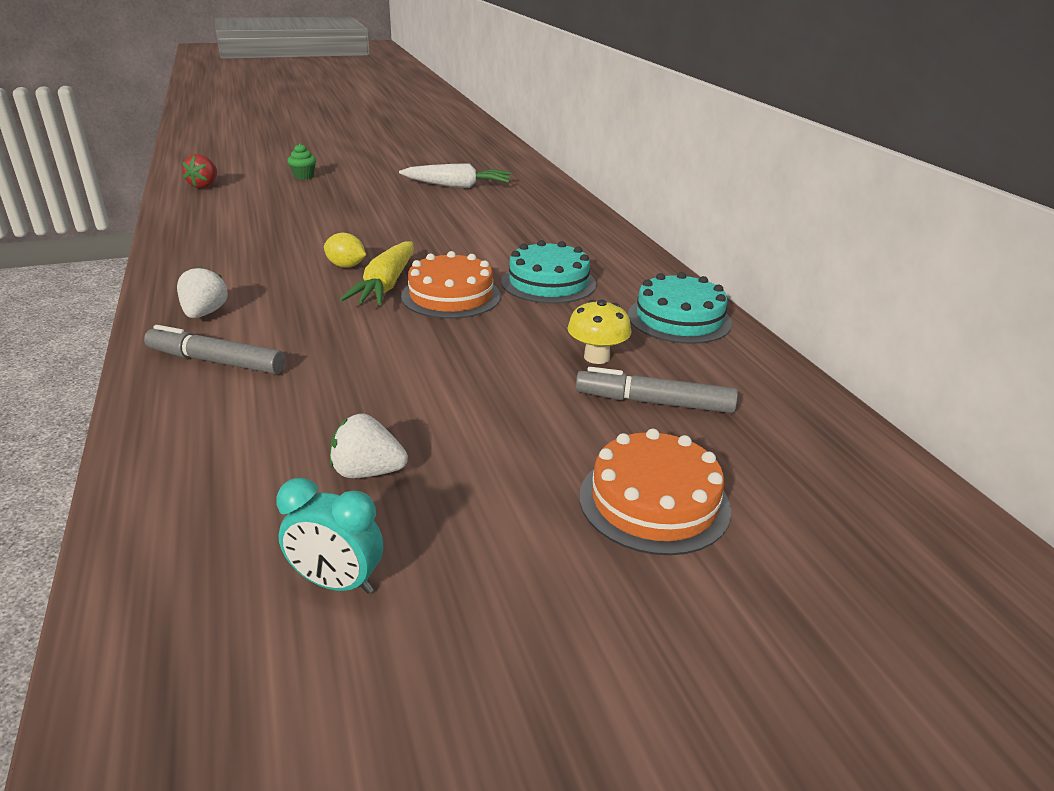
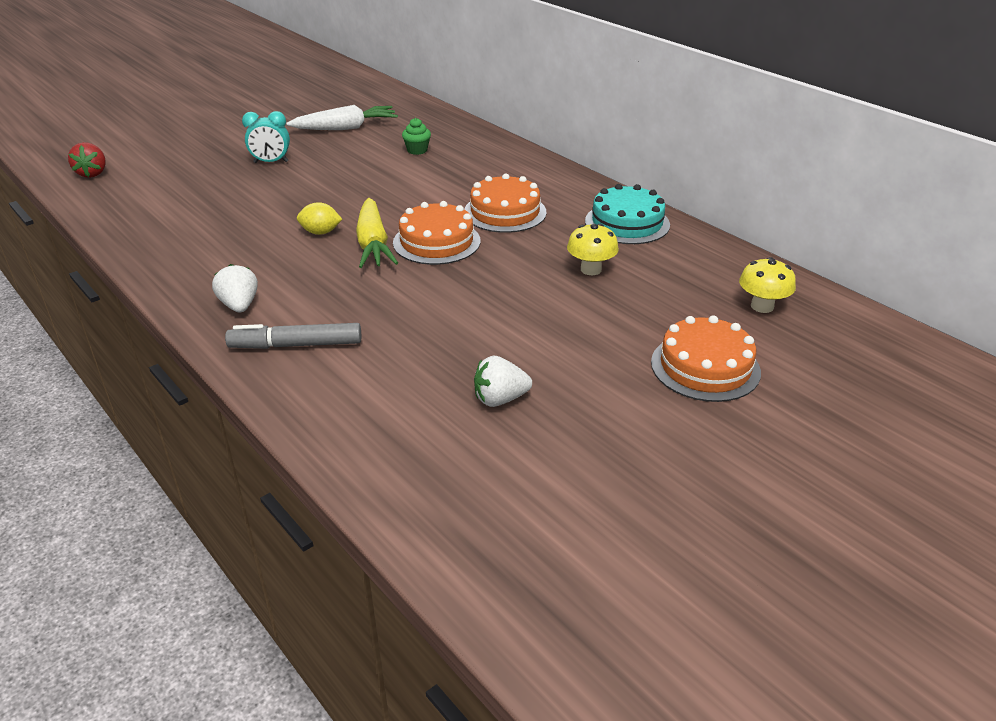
camera: 20 degrees left, 5 degrees up
(304, 176) = (185, 144): green cupcake -> green cupcake (417, 150)
(337, 583) = (547, 477): turquoise clock -> turquoise clock (271, 162)
(548, 283) = (505, 212): turquoise cake -> orange cake
(654, 402) = (656, 296): grey marker -> none
(787, 446) = (762, 306): none -> yellow mushroom

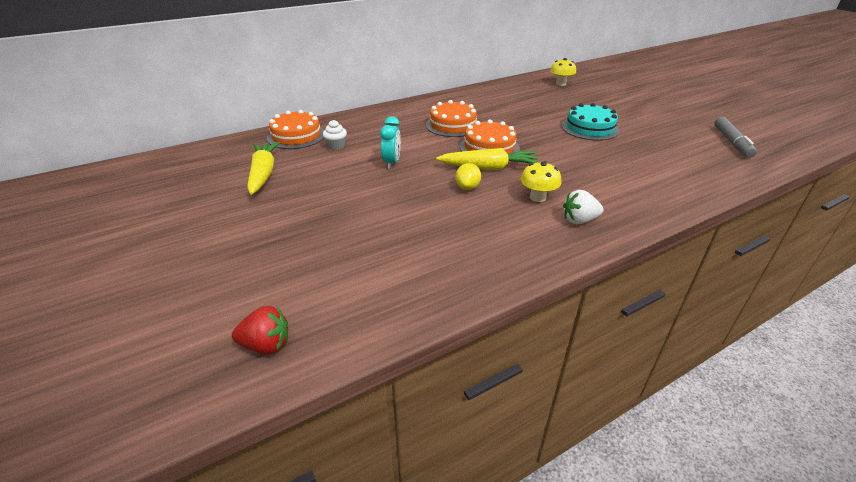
camera: 80 degrees left, 0 degrees up
(271, 162) = (316, 211): turquoise clock -> turquoise clock (392, 163)
(296, 345) = (625, 197): grey marker -> grey marker (731, 142)
(346, 128) = (263, 173): white carrot -> yellow carrot
(417, 150) = (336, 146): green cupcake -> white cupcake
(500, 399) = (657, 141): white strawberry -> none
(591, 269) = (527, 110): yellow mushroom -> yellow mushroom (537, 197)
(627, 223) = (475, 97): turquoise cake -> turquoise cake (590, 128)
(705, 367) = (613, 99): orange cake -> orange cake (296, 136)

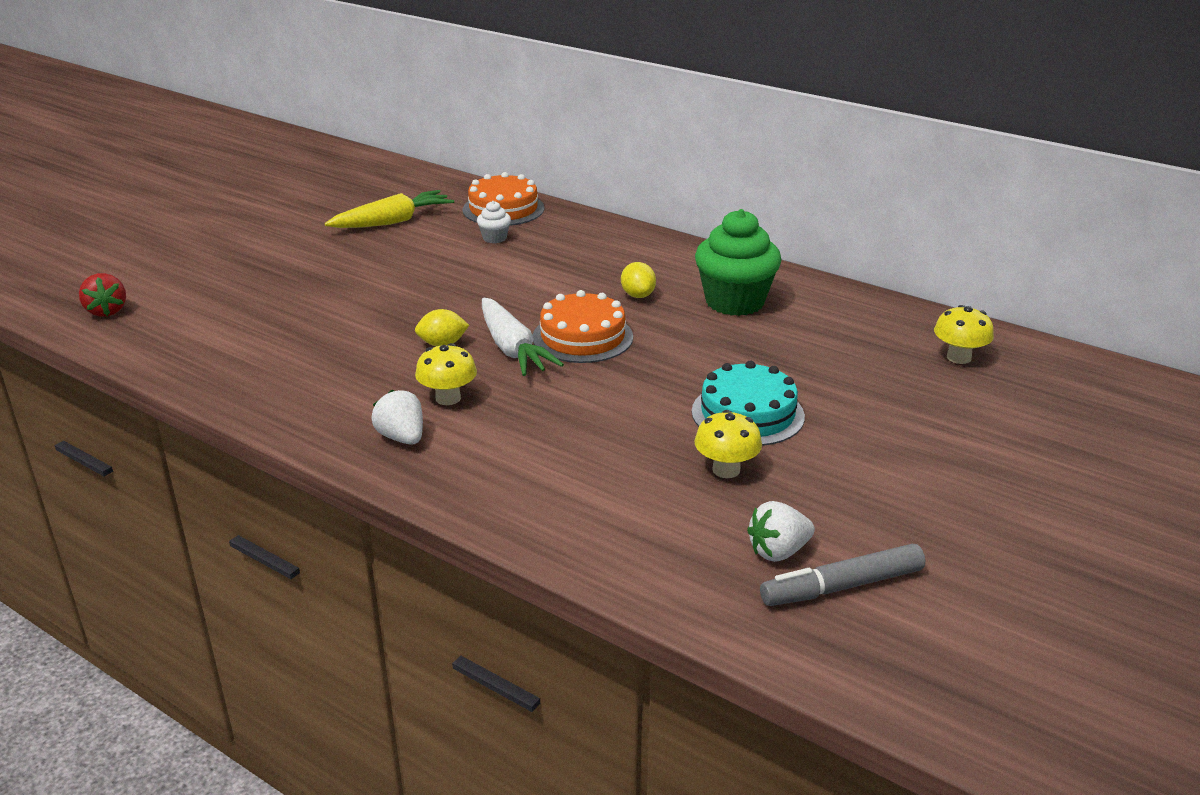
camera: 65 degrees right, 5 degrees down
(392, 163) = (475, 282): turquoise clock -> none
(452, 125) = (638, 295): orange cake -> yellow lemon
(479, 107) = (734, 302): none -> green cupcake
(490, 168) = (512, 349): yellow carrot -> white carrot
(638, 143) = (726, 470): none -> yellow mushroom
(706, 147) = (778, 551): none -> white strawberry

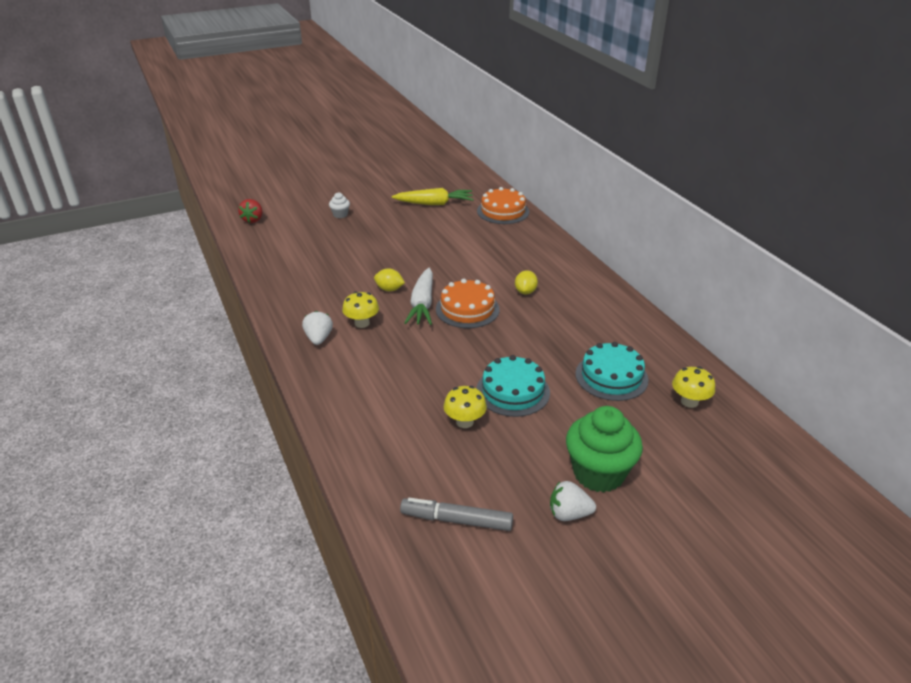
camera: 30 degrees right, 5 degrees up
(494, 238) = (479, 229): white cupcake -> white cupcake (340, 215)
(734, 302) = (580, 314): green cupcake -> green cupcake (598, 473)
(778, 551) = (443, 483): white strawberry -> white strawberry (569, 514)
(846, 359) = (611, 376): none -> turquoise cake

